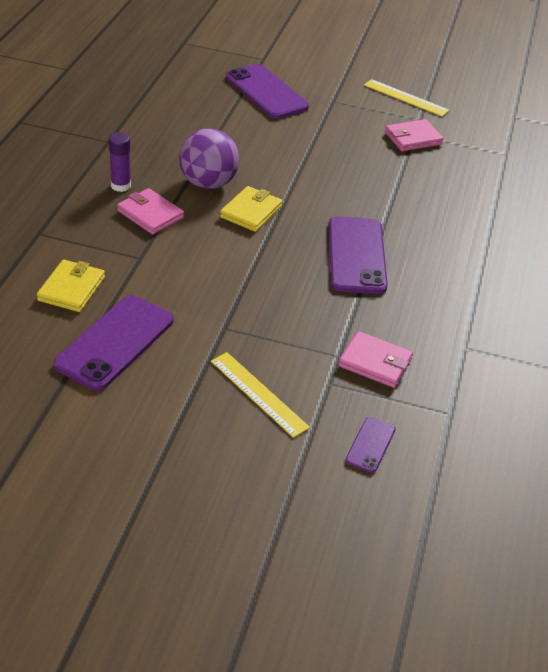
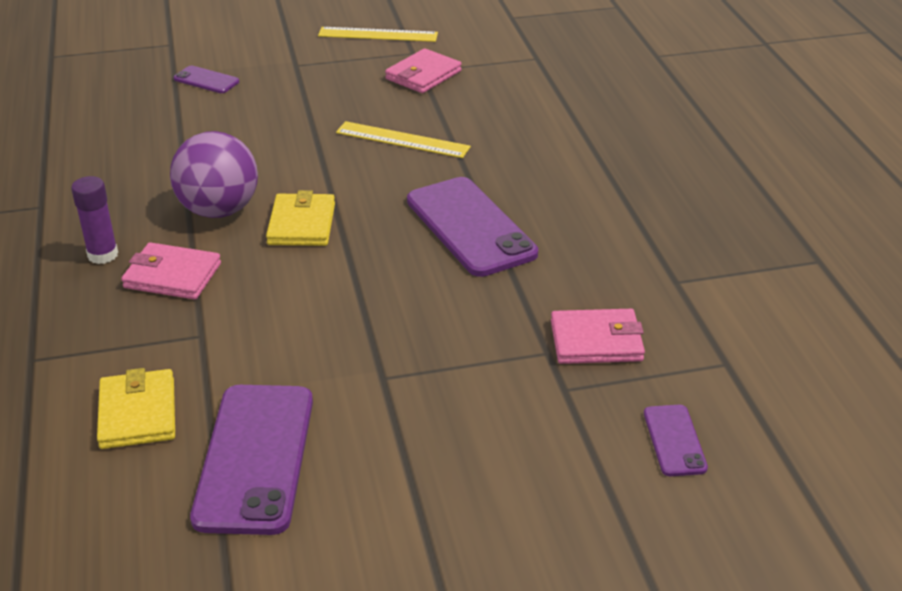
camera: 25 degrees left, 5 degrees down
(258, 394) = (493, 440): yellow ruler -> yellow ruler (402, 140)
(266, 92) = (206, 80): purple phone -> purple phone, size x0.49

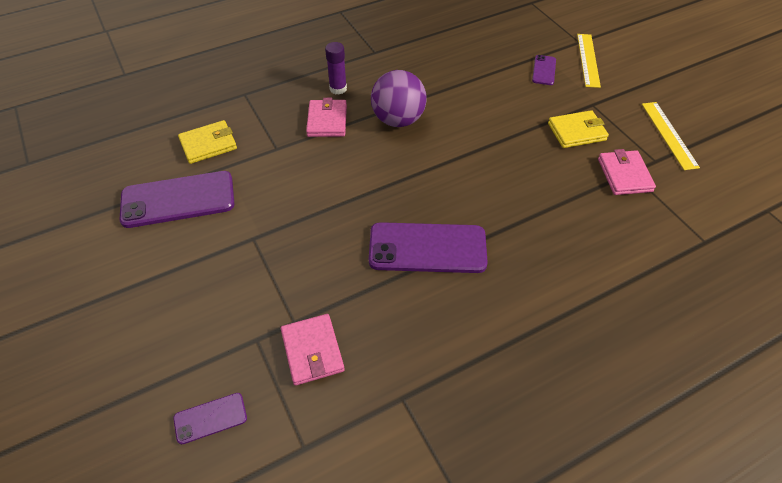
camera: 75 degrees right, 15 degrees up
(301, 224) = (397, 160): yellow wallet -> yellow wallet (576, 132)
(402, 140) = (523, 185): yellow ruler -> yellow ruler (588, 60)
(423, 75) = (624, 175): pink wallet -> pink wallet turned 60 degrees clockwise
(470, 227) = (427, 248): purple phone -> purple phone turned 45 degrees clockwise

